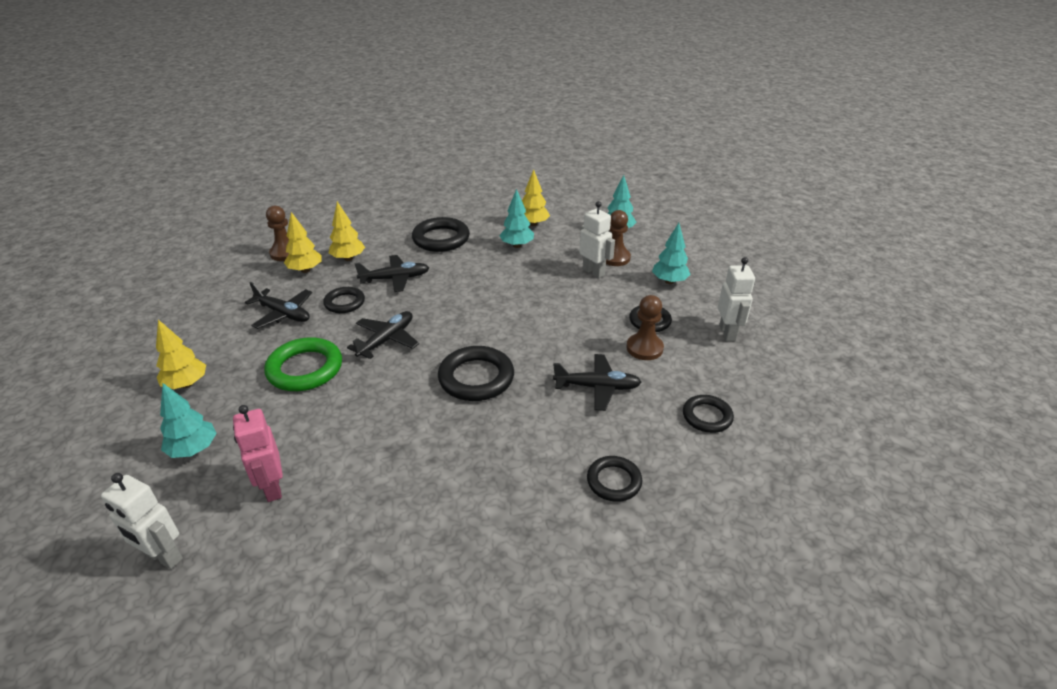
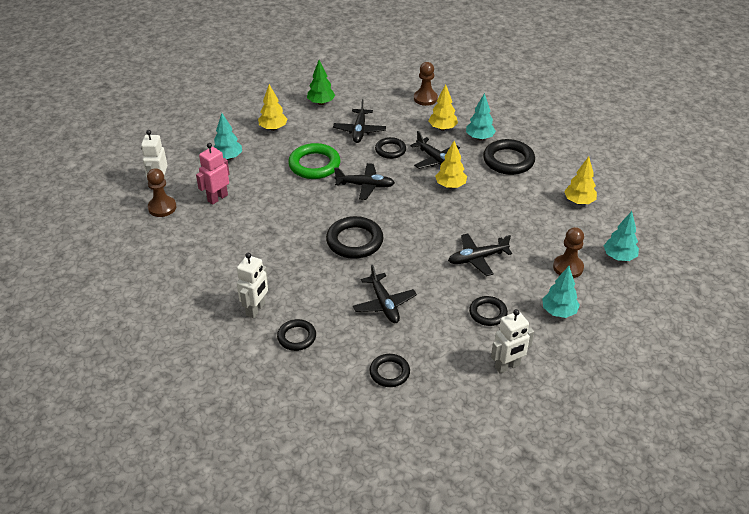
camera: 65 degrees right, 5 degrees up
(191, 327) = (321, 103): none -> green tree
(305, 270) = (413, 116): yellow tree -> yellow tree (450, 186)
(517, 245) = (535, 204): turquoise tree -> turquoise tree (479, 138)
(568, 302) = (477, 258): none -> black plane
(593, 272) = (534, 260): white robot -> white robot (256, 309)
(644, 348) = (448, 318): brown pawn -> brown pawn (162, 207)

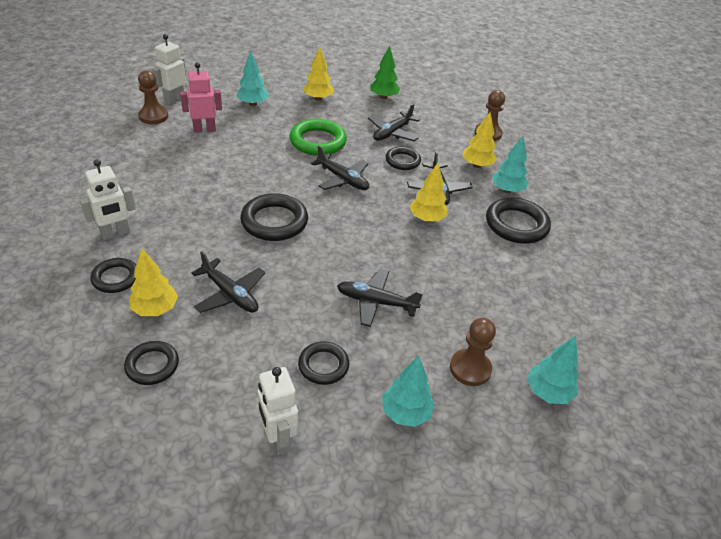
camera: 30 degrees right, 0 degrees up
(384, 304) = (230, 294): black plane -> black plane turned 60 degrees counterclockwise
(507, 366) = (278, 439): white robot -> white robot turned 60 degrees clockwise
(579, 202) = (557, 304): yellow tree -> yellow tree (155, 309)

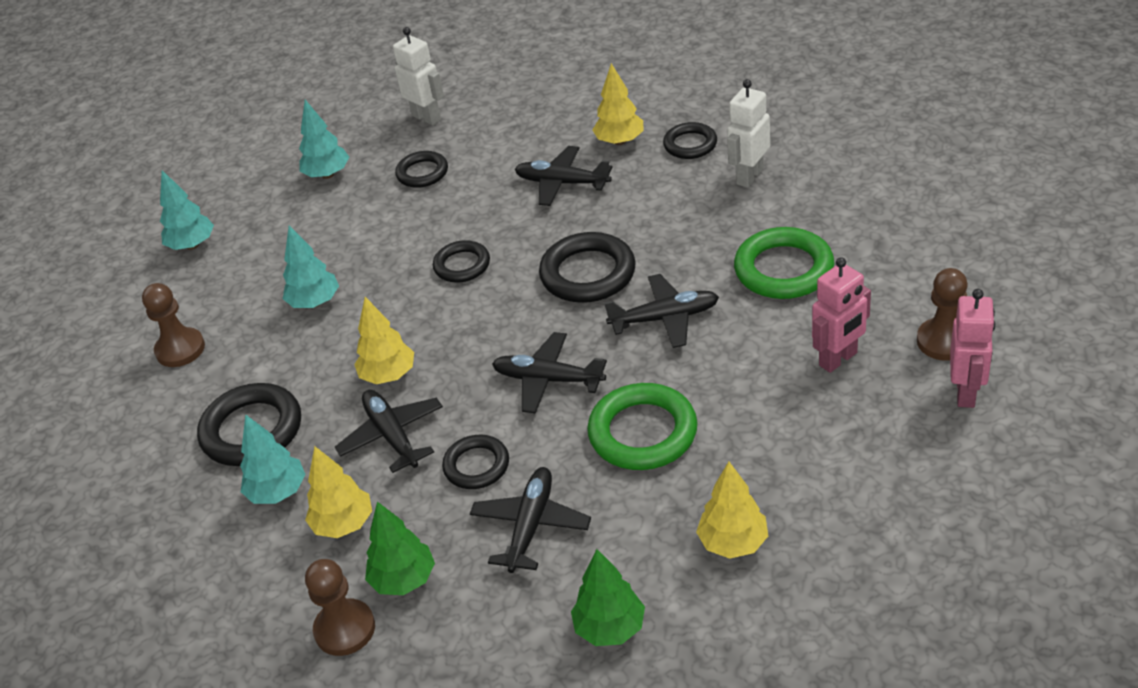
camera: 165 degrees right, 0 degrees up
(152, 365) = (574, 110): black ring -> black ring (462, 265)
(173, 174) = (783, 269): none -> green ring
(174, 99) = (966, 392): white robot -> pink robot
(253, 104) = (831, 458): turquoise tree -> turquoise tree (315, 302)
(376, 302) = (402, 244): black plane -> black plane (665, 318)
(456, 138) = (404, 580): none -> green tree
(470, 369) = (276, 231): brown pawn -> brown pawn (180, 349)

